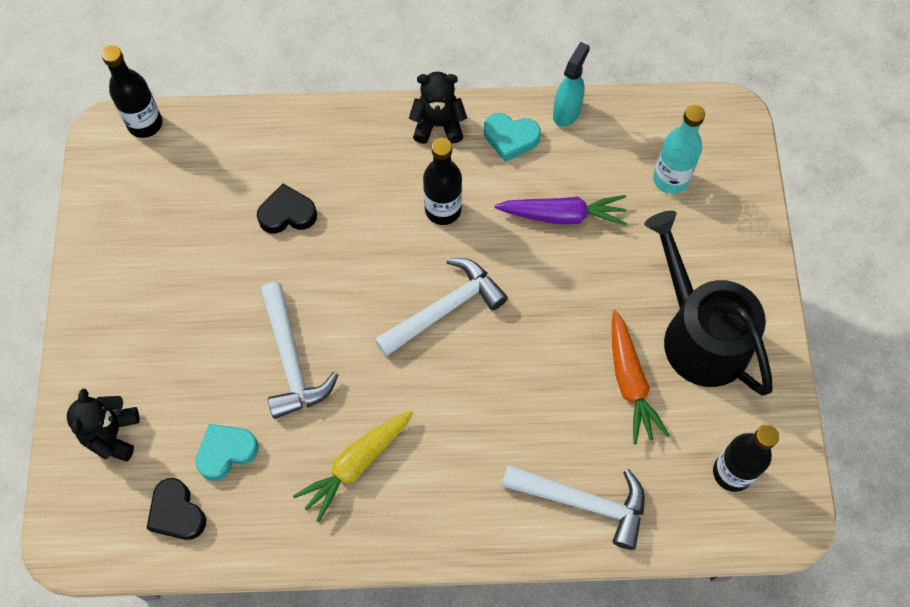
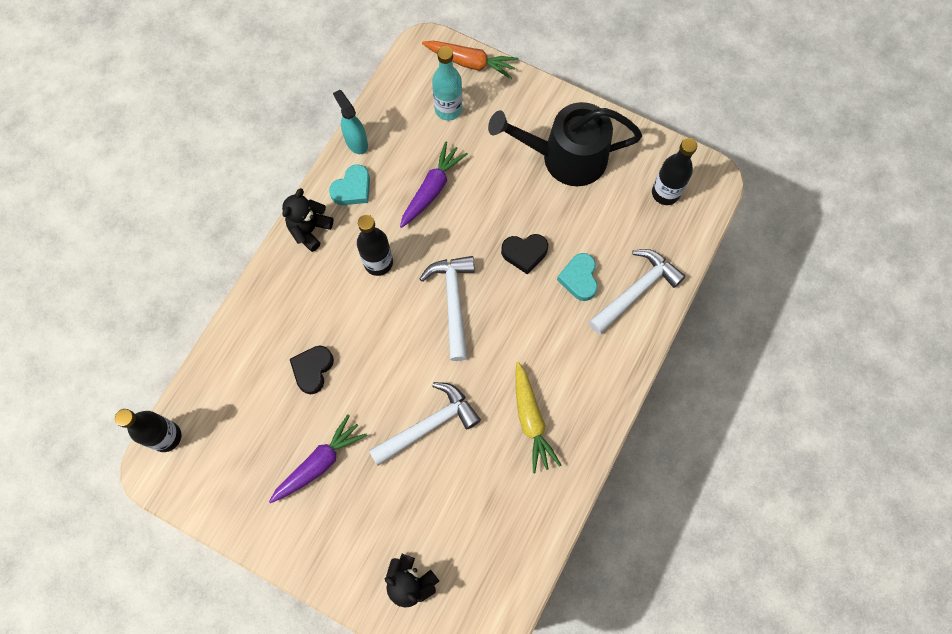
camera: 60 degrees left, 5 degrees up
(177, 513) = (496, 562): black heart -> black heart (524, 253)
(192, 276) = (319, 463): none -> purple carrot
(226, 452) = (471, 505): turquoise heart -> turquoise heart (579, 278)
(291, 360) = (429, 425): white hammer -> white hammer turned 45 degrees counterclockwise
(630, 382) = (573, 217): orange carrot -> orange carrot (470, 63)

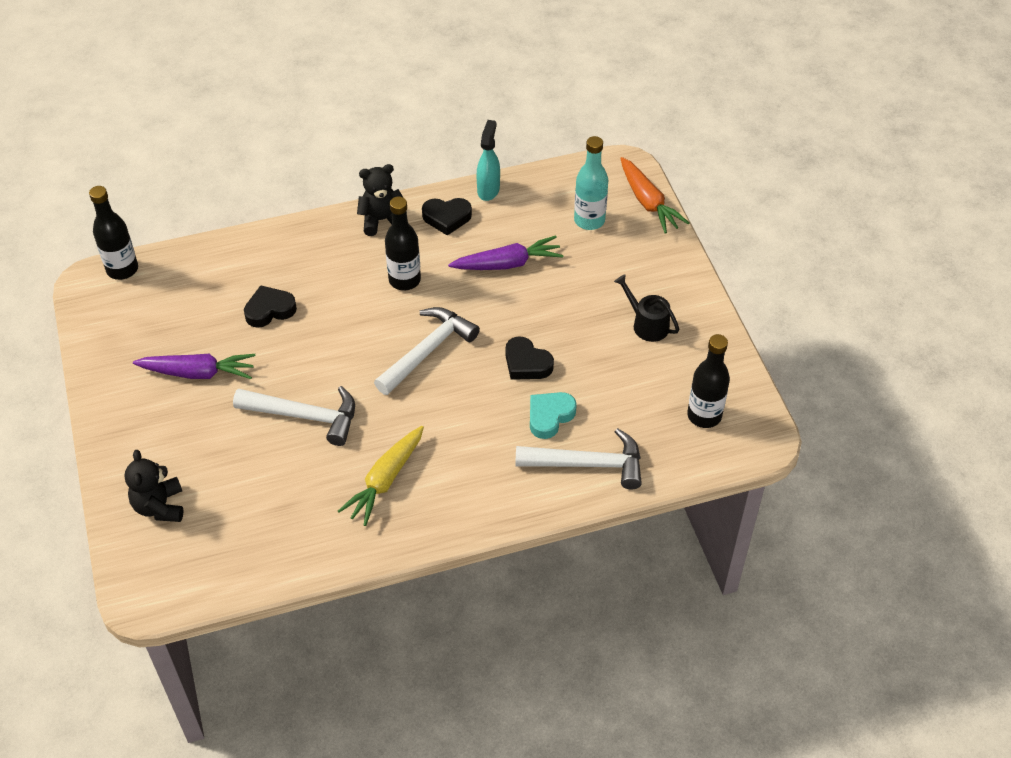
camera: 45 degrees right, 20 degrees down
(352, 189) = (447, 218): turquoise heart -> black heart
(566, 157) = (647, 324): black watering can -> black watering can, size x0.48

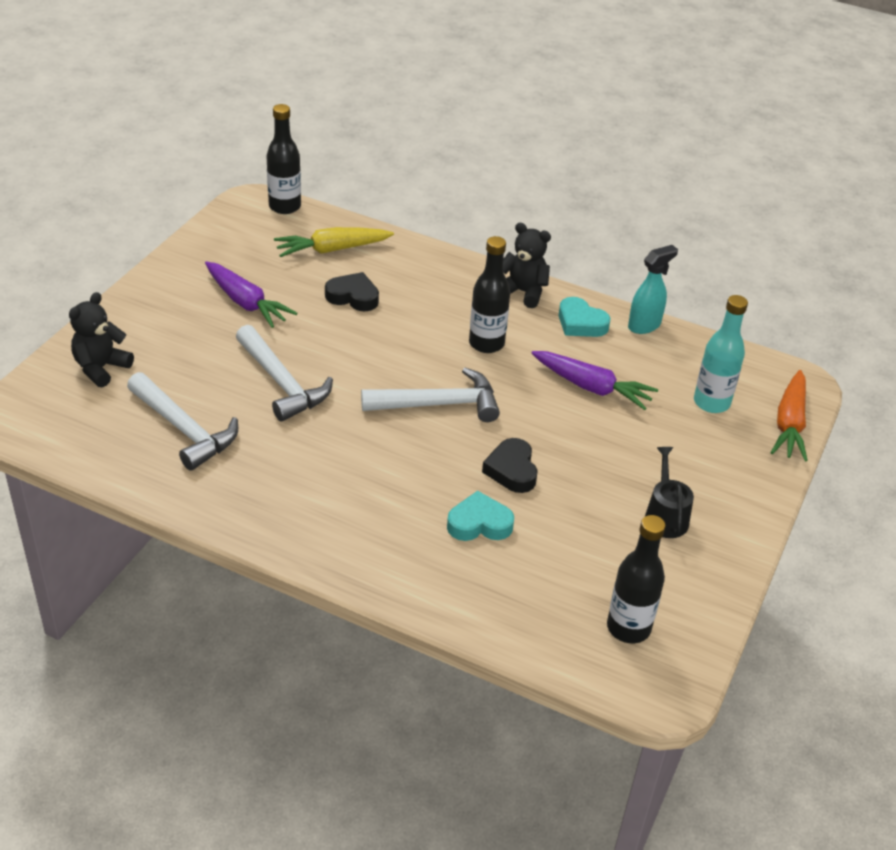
camera: 40 degrees right, 10 degrees down
(385, 480) = (281, 470): yellow carrot -> yellow carrot (332, 250)
(447, 218) = (581, 323): black heart -> turquoise heart
(587, 464) = (464, 584): white hammer -> white hammer (184, 429)

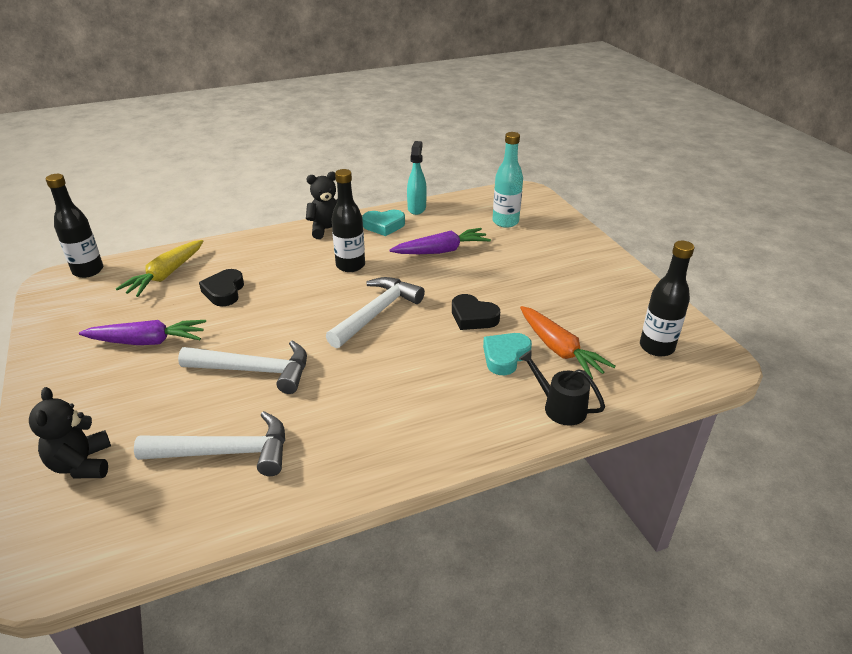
camera: 45 degrees left, 5 degrees down
(353, 297) = (224, 291): black heart -> black heart turned 60 degrees counterclockwise
(665, 516) = (577, 284): black watering can -> black watering can (560, 407)
(789, 424) = (551, 210): orange carrot -> orange carrot (559, 350)

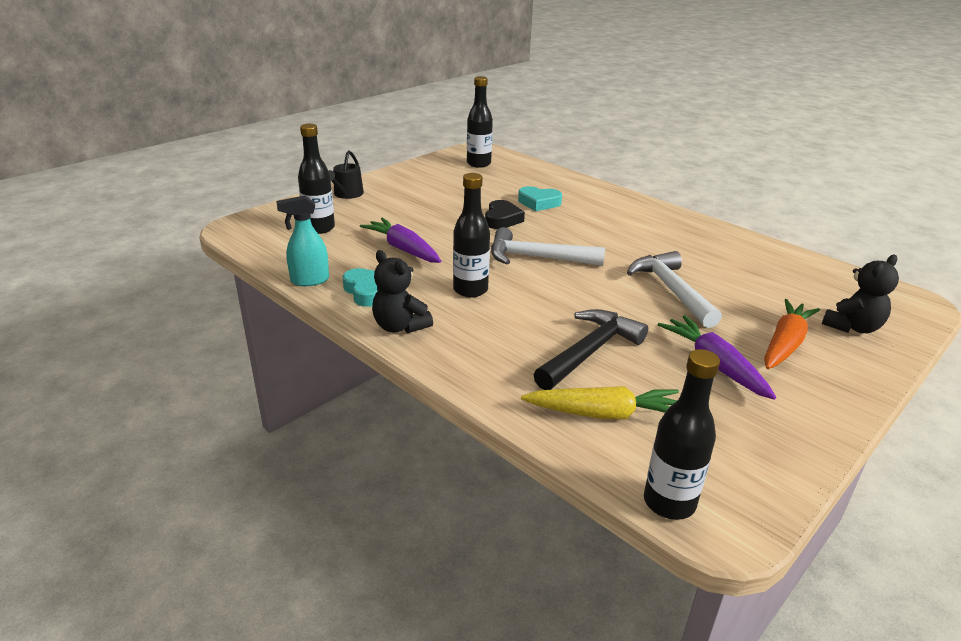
camera: 115 degrees left, 5 degrees down
(224, 291) = (590, 352): black heart -> black hammer
(225, 453) = (754, 273): white hammer -> none
(505, 222) = (319, 228): turquoise bottle -> black bottle
(559, 350) = (512, 188): orange carrot -> orange carrot (785, 344)
(560, 407) = (570, 183): black watering can -> black watering can (346, 194)

